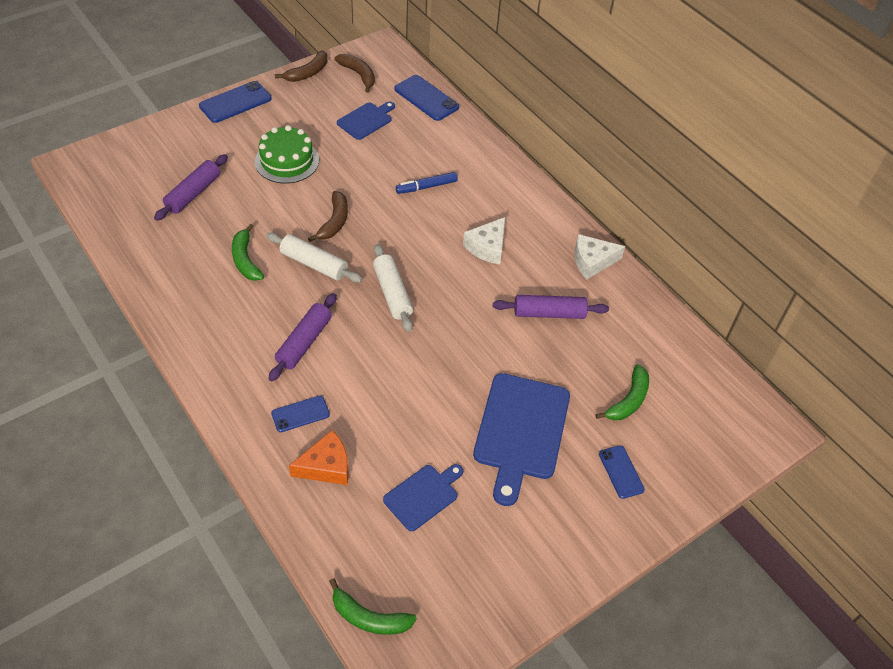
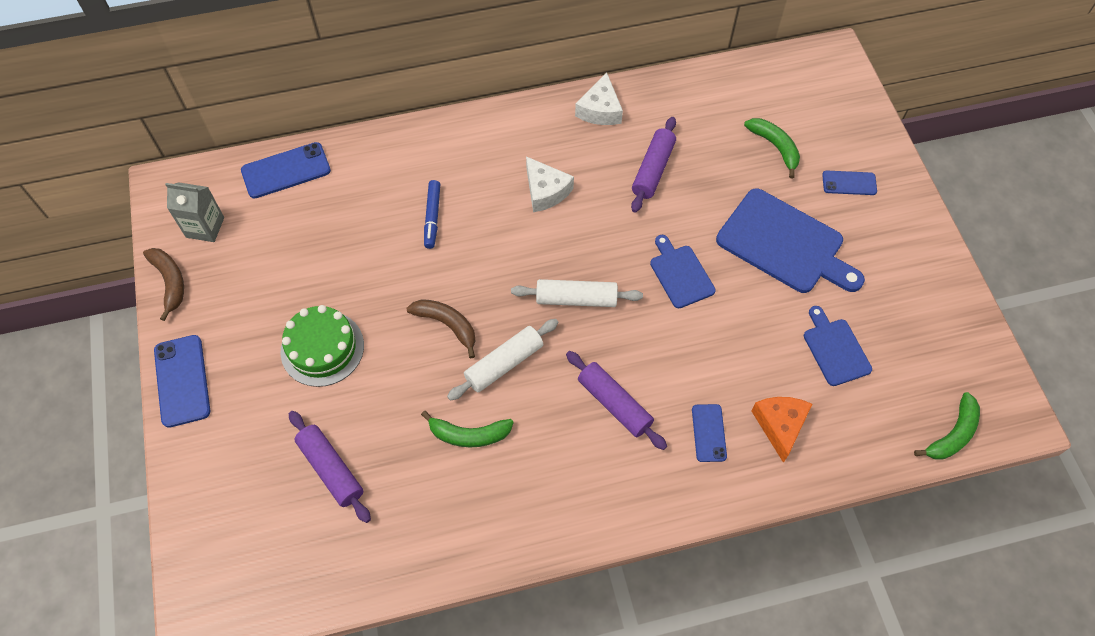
camera: 65 degrees left, 10 degrees up
(358, 75) = (205, 227): brown banana -> grey carton
(366, 120) = (292, 243): blue cutting board -> blue cutting board (680, 274)

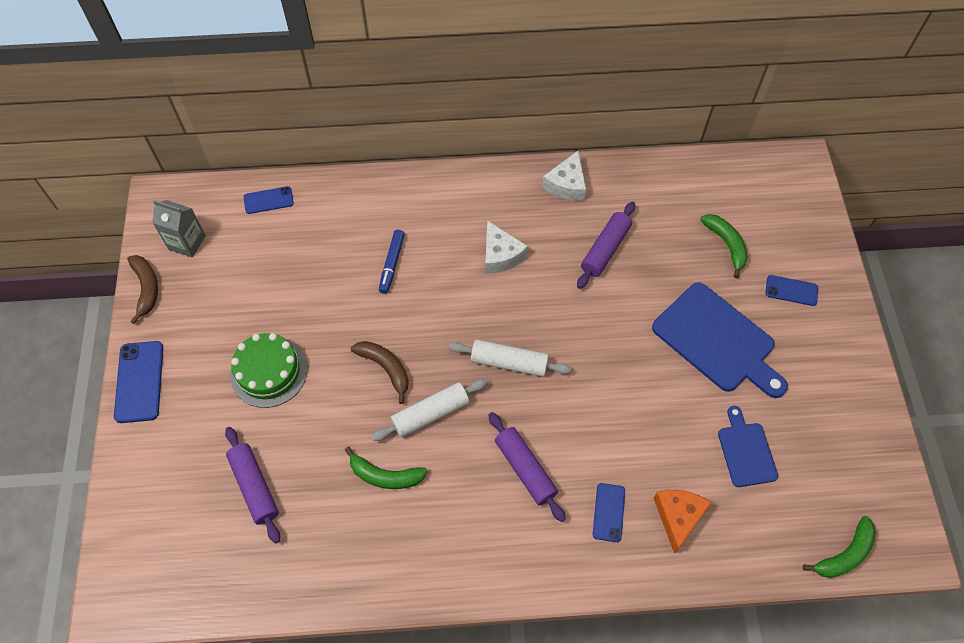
camera: 10 degrees right, 0 degrees up
(286, 170) = (268, 200): blue phone -> blue phone, size x0.62
(680, 274) = (611, 354): blue cutting board -> none

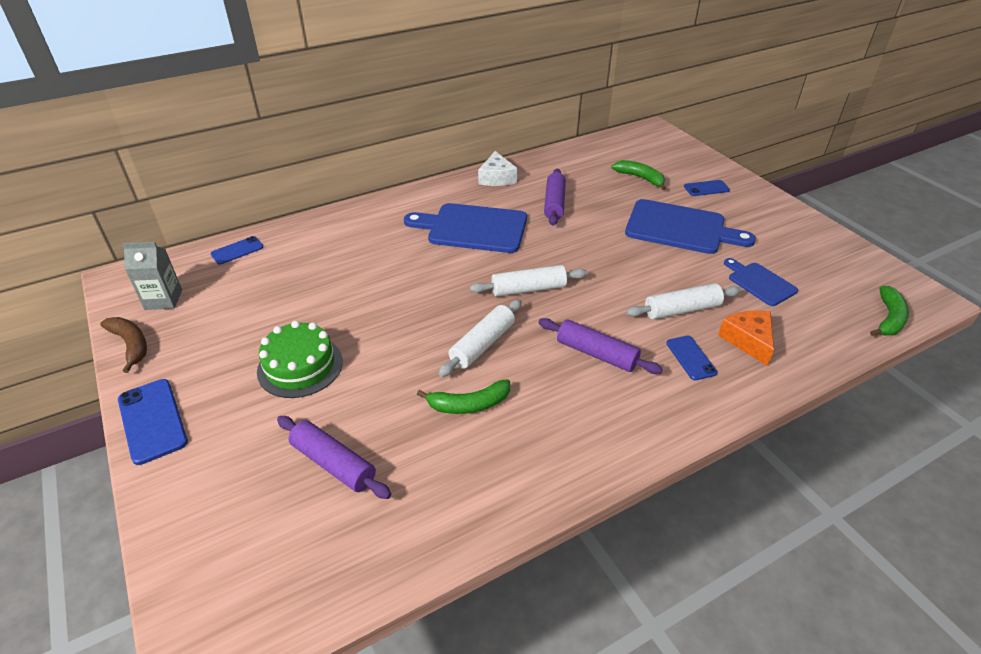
camera: 25 degrees left, 20 degrees down
(385, 368) = (418, 327): brown banana -> none
(392, 264) = (380, 259): blue marker -> none
(500, 255) = (473, 228): white cheese -> blue cutting board
(640, 452) = (682, 310): none -> white rolling pin

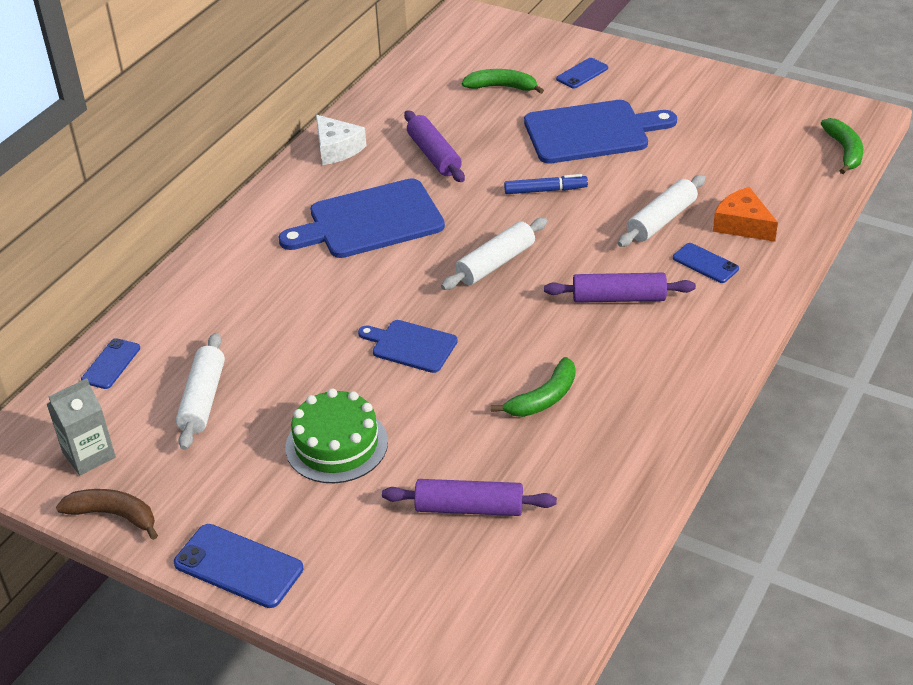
camera: 30 degrees left, 0 degrees up
(482, 344) = (502, 338): white rolling pin -> white rolling pin (203, 399)
(610, 254) = (545, 190): none -> blue marker
(759, 282) = (711, 162): blue cutting board -> blue cutting board (411, 346)

